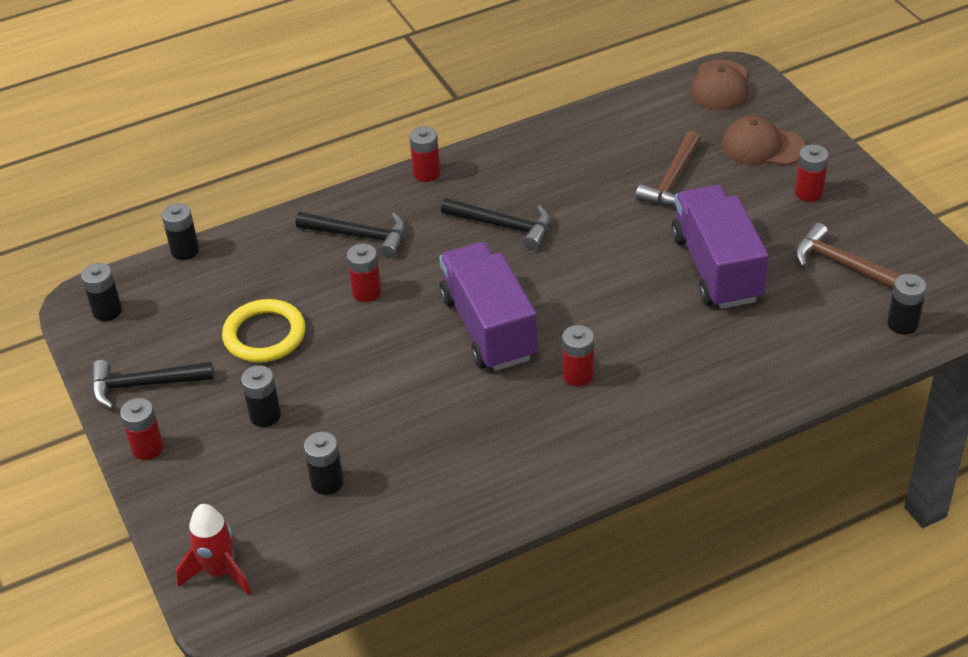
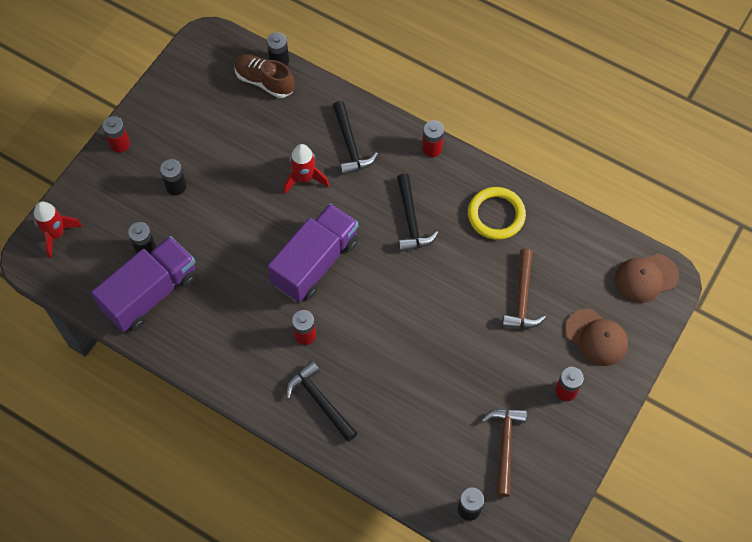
camera: 55 degrees right, 20 degrees up
(107, 311) = (207, 55): black battery -> none
(144, 385) = (163, 111): black hammer -> black hammer (320, 401)
(199, 274) = (264, 81): none -> brown shoe
(264, 335) = (237, 146): yellow ring -> yellow ring (496, 215)
(366, 292) = (304, 178): red battery -> red rocket
(672, 180) = (522, 298): brown hammer -> brown hammer turned 75 degrees counterclockwise
(716, 268) = (451, 368): purple truck -> purple truck (150, 293)
(762, 146) = (596, 337): brown cap -> brown cap turned 150 degrees clockwise

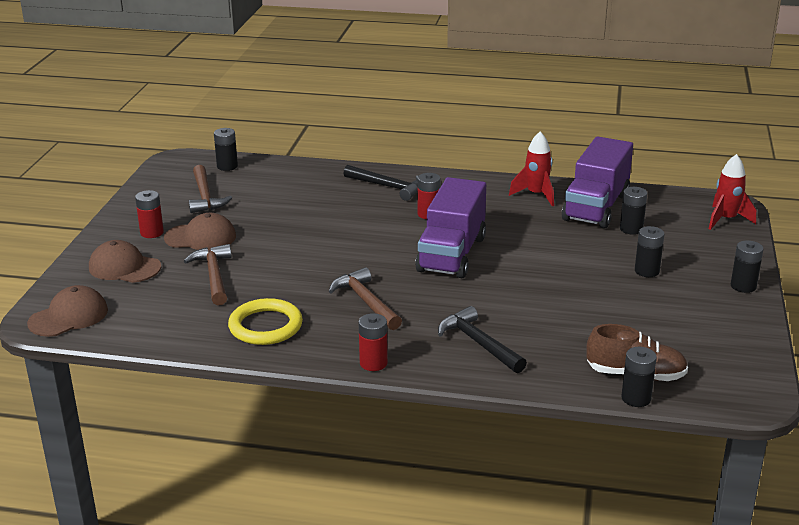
camera: 160 degrees right, 35 degrees down
(120, 144) = (743, 286): red battery -> black battery
(304, 178) = (512, 306): red rocket -> red rocket (536, 195)
(411, 220) = (366, 302): black hammer -> brown hammer
(522, 366) = (200, 237): none -> brown cap

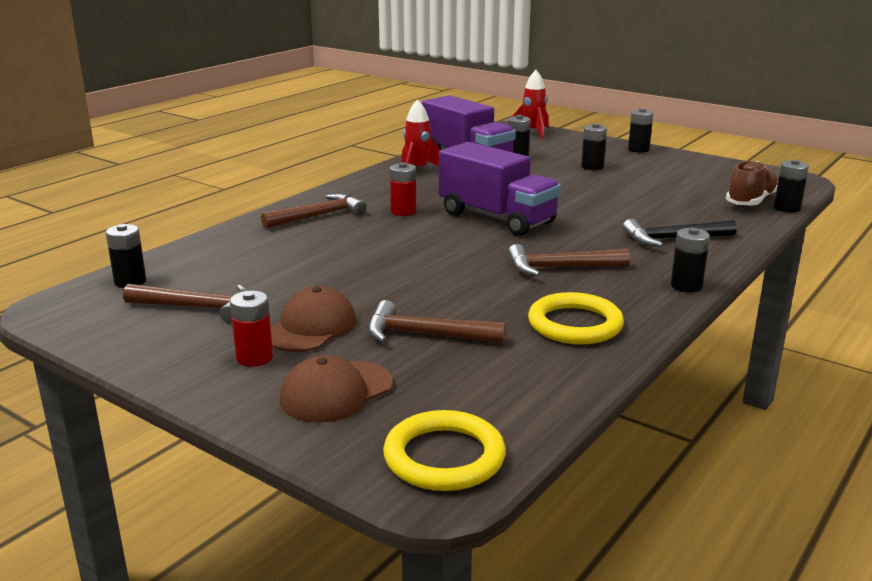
camera: 65 degrees left, 5 degrees down
(68, 316) = (444, 457): brown cap -> yellow ring
(373, 363) = (686, 286): red battery -> black battery
(388, 187) = (319, 216): black hammer -> brown hammer

